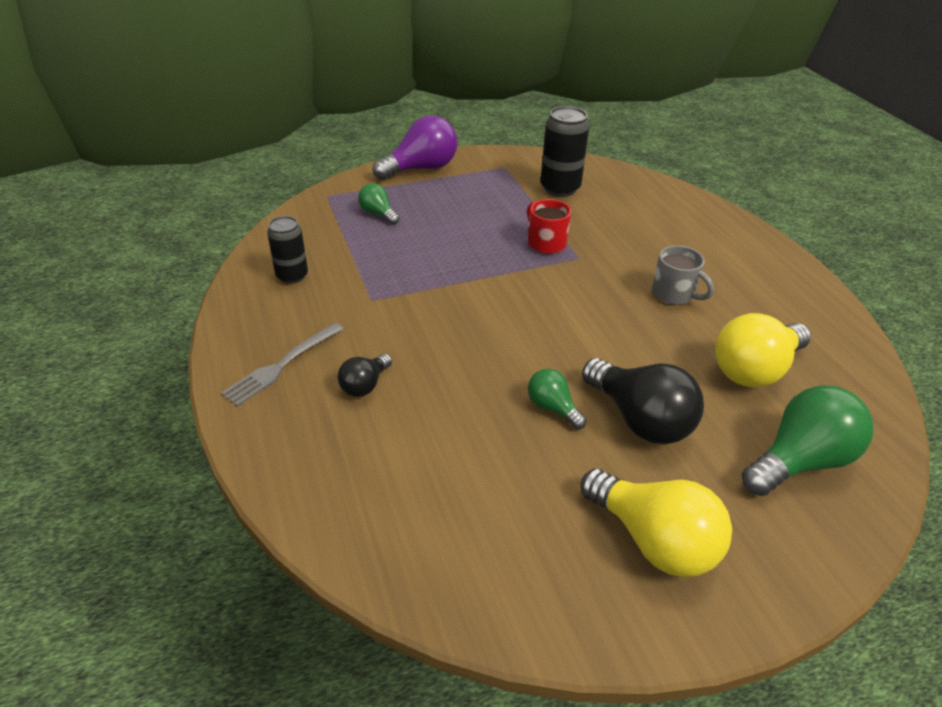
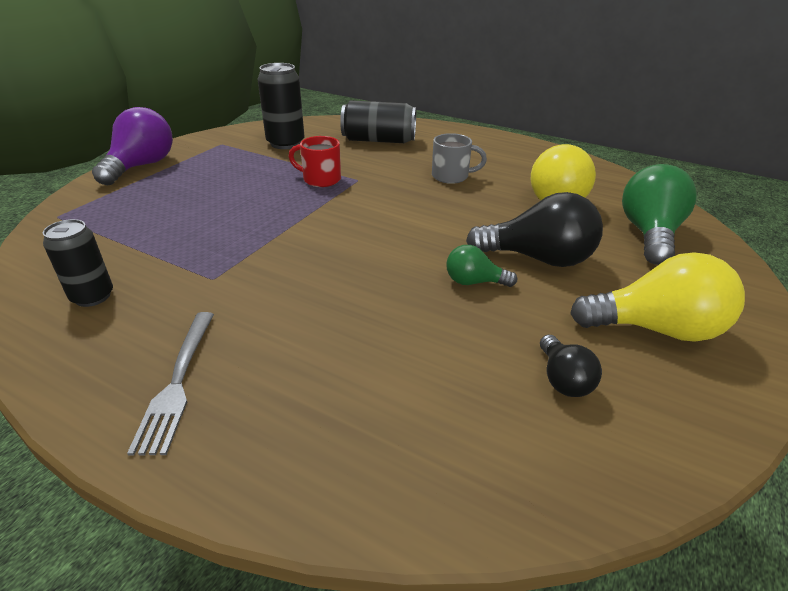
camera: 40 degrees left, 5 degrees down
(365, 385) = (295, 350): black light bulb -> black light bulb (563, 379)
(378, 214) = (136, 211): green light bulb -> none
(654, 219) = (379, 140): none -> black can

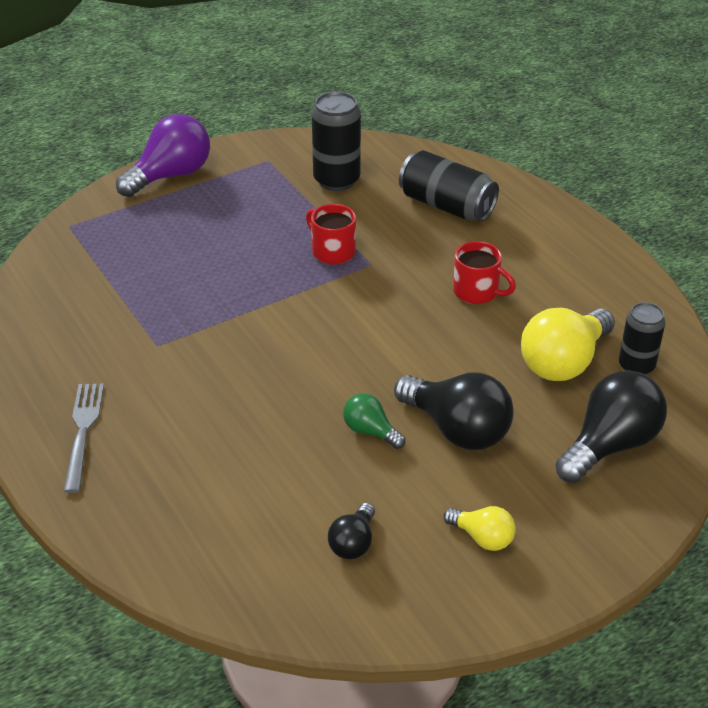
camera: 30 degrees right, 5 degrees up
(92, 296) = (61, 330): black can -> black can (636, 366)
(178, 383) = (83, 431): grey fork -> grey fork turned 150 degrees clockwise
(451, 176) = (477, 292): grey mug -> red mug
(649, 234) = (610, 445): green light bulb -> black light bulb
(656, 329) = (482, 538): yellow light bulb -> yellow light bulb, size x0.53

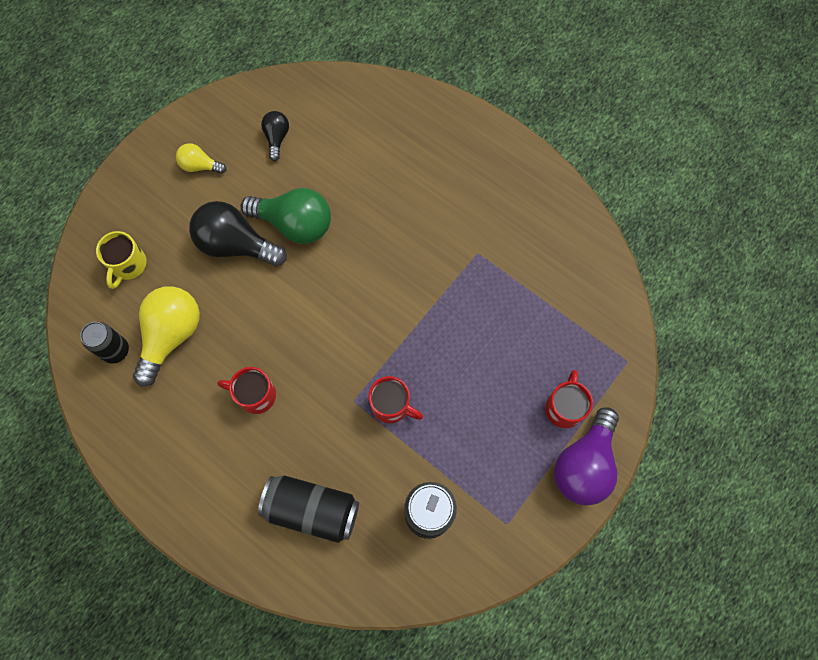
camera: 160 degrees right, 30 degrees up
(83, 431) = (482, 163): grey fork -> none
(159, 211) = (564, 407): none -> red mug
(370, 431) = (294, 224): green light bulb -> green light bulb, size x1.90
(610, 445) = (128, 265): black light bulb -> yellow mug

